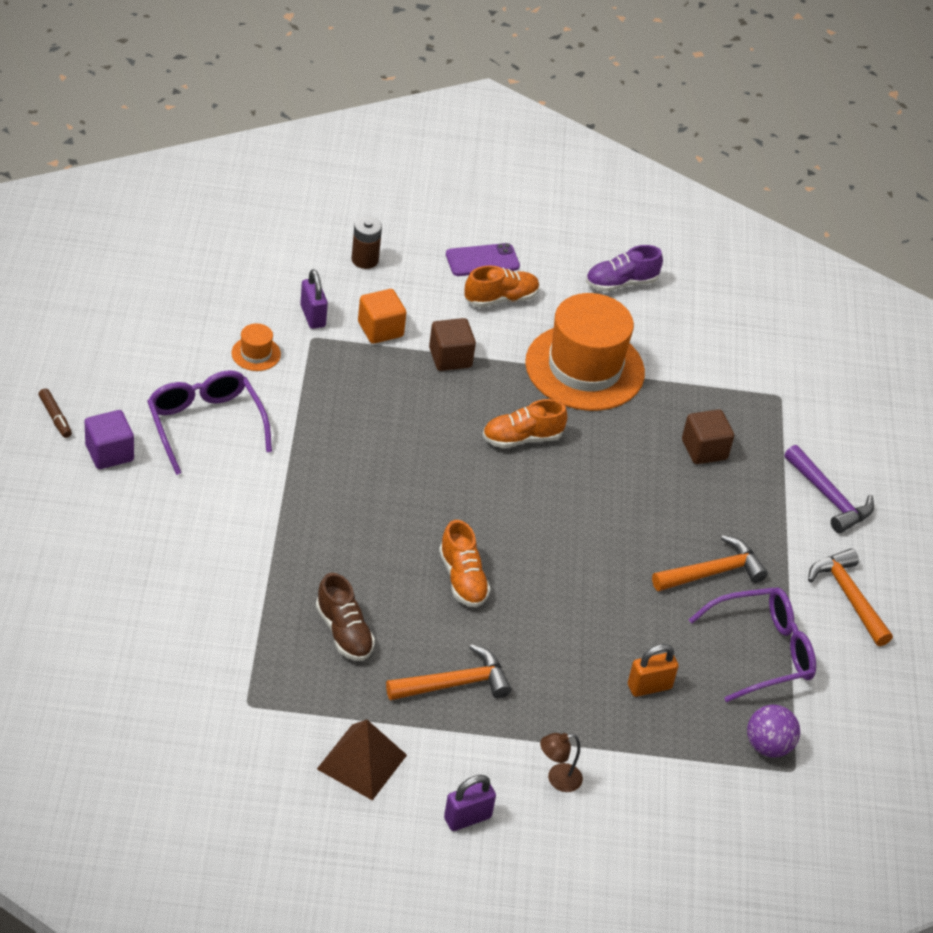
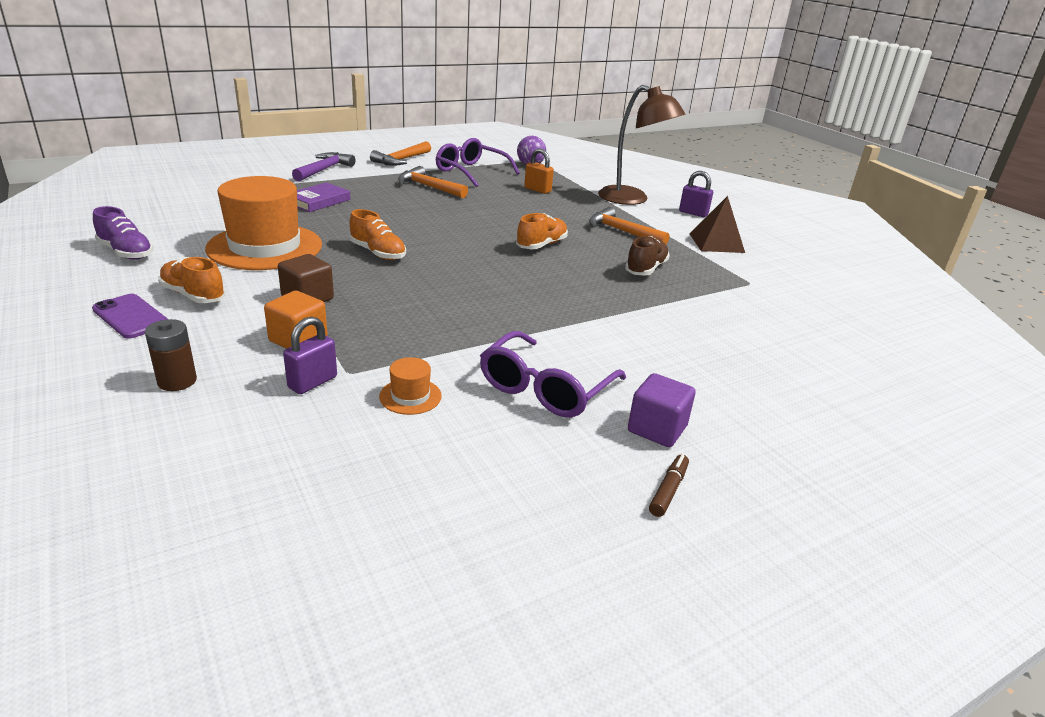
camera: 120 degrees left, 15 degrees down
(557, 779) = (632, 199): brown lamp -> brown lamp, size x2.39
(704, 450) = (318, 201): brown cube -> purple book

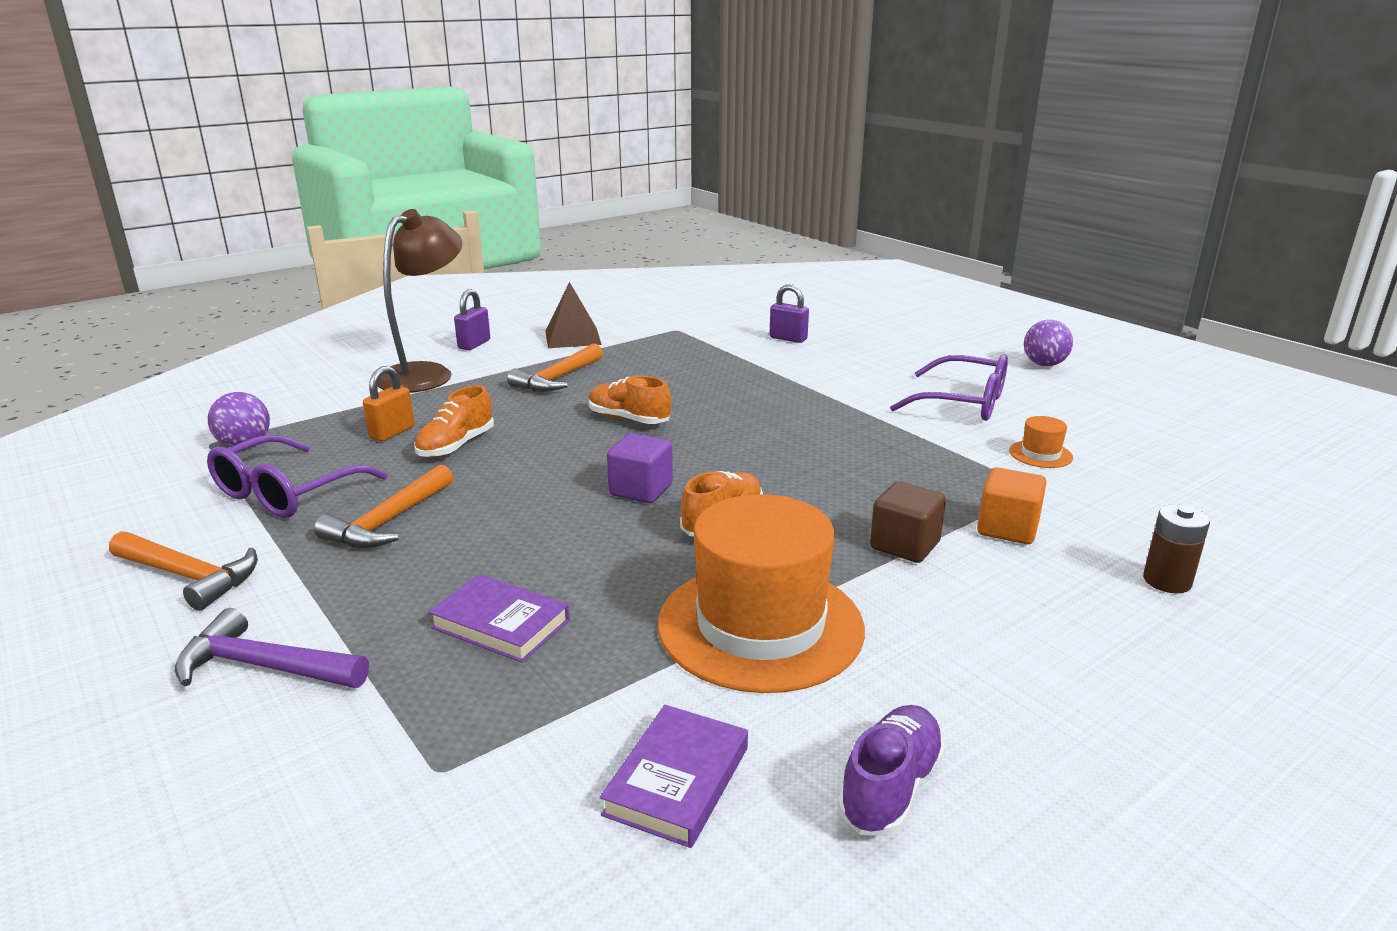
camera: 95 degrees left, 5 degrees down
(131, 317) = (1087, 674): purple phone -> none
(182, 219) = (677, 780): none -> purple book
(193, 295) = (977, 640): orange shoe -> orange shoe (456, 446)
(312, 382) = (1075, 503): purple padlock -> purple padlock (788, 338)
(646, 269) = (670, 368): brown shoe -> none
(657, 429) = (976, 367): purple cube -> purple cube (641, 490)
(668, 490) = (1044, 364): brown marker -> purple ball

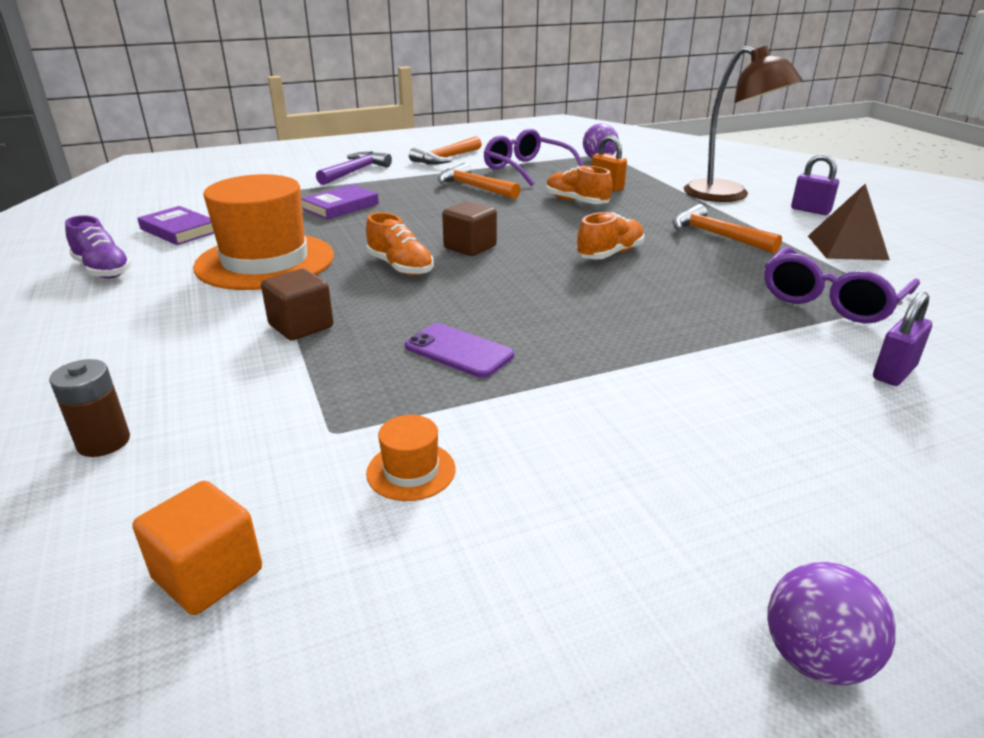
camera: 105 degrees right, 5 degrees up
(641, 490) = (470, 247): purple cube -> brown cube
(880, 462) = (458, 351): none -> purple phone
(962, 403) = (609, 461): purple glasses -> purple glasses (831, 300)
(1007, 529) = (276, 383): orange cube -> orange cube (208, 574)

